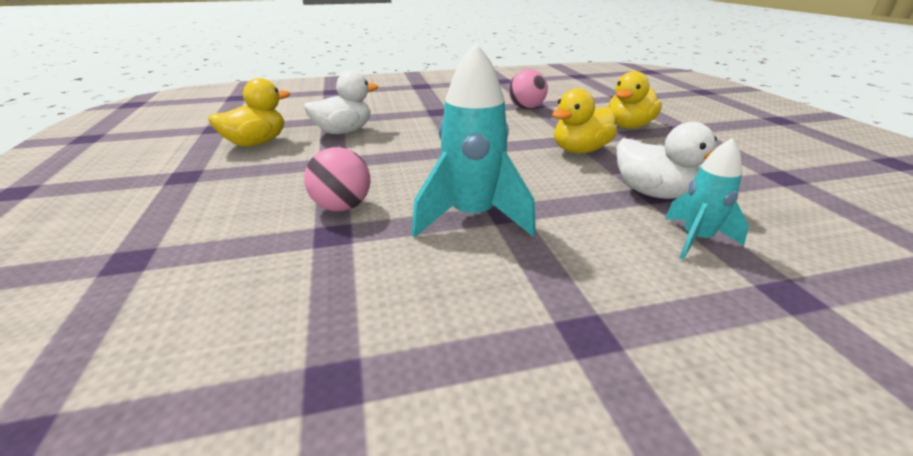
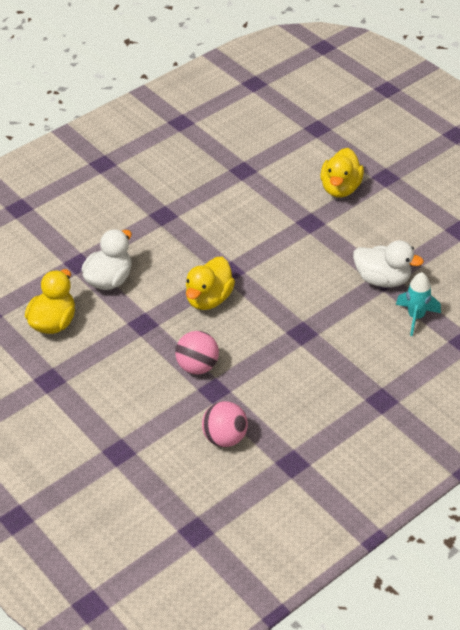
camera: 25 degrees left, 15 degrees up
(472, 217) = (285, 345): turquoise rocket -> none
(526, 108) = (240, 182): pink ball -> pink ball (225, 438)
(580, 150) = (317, 242): yellow duck -> yellow duck (209, 299)

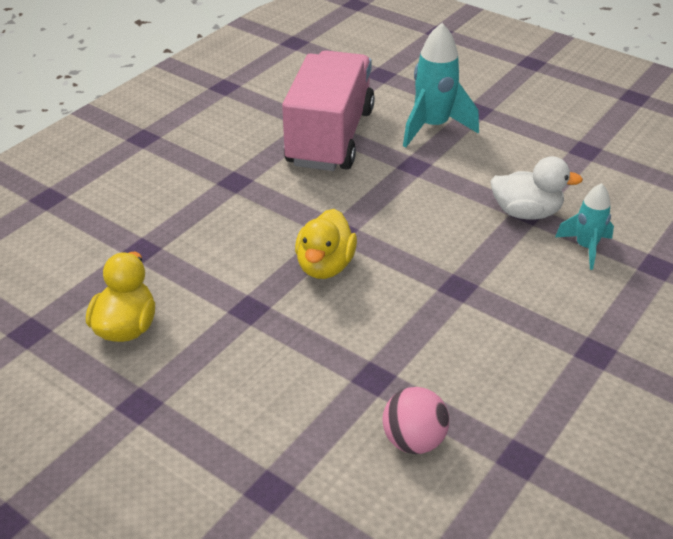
camera: 15 degrees left, 5 degrees down
(109, 280) = (188, 263): white duck -> none
(197, 366) = (340, 351): pink ball -> none
(252, 185) = (330, 137): none -> pink truck
(340, 188) = (433, 127): yellow duck -> turquoise rocket

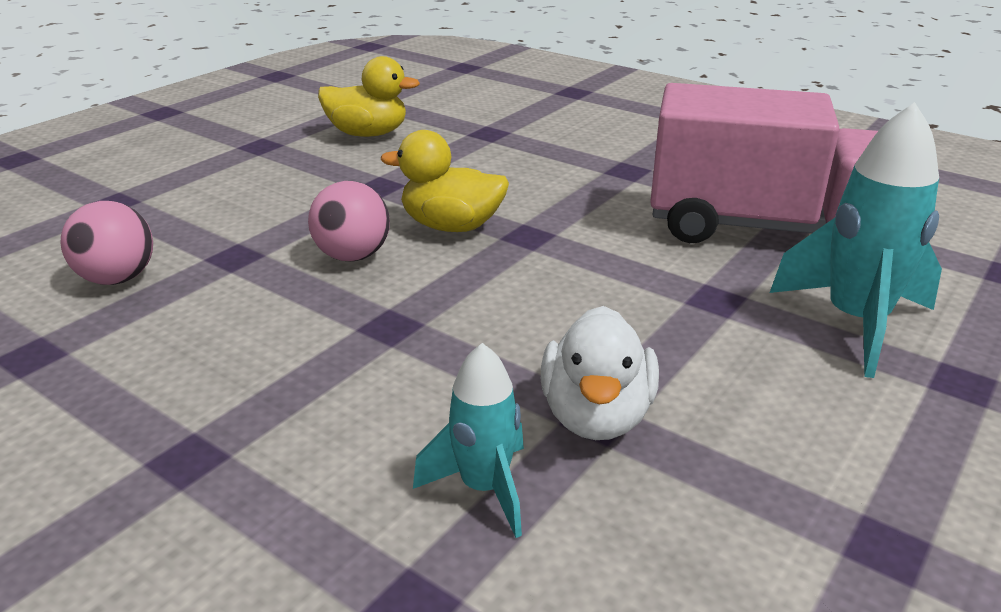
camera: 90 degrees right, 10 degrees down
(371, 312) = (353, 256): none -> pink ball

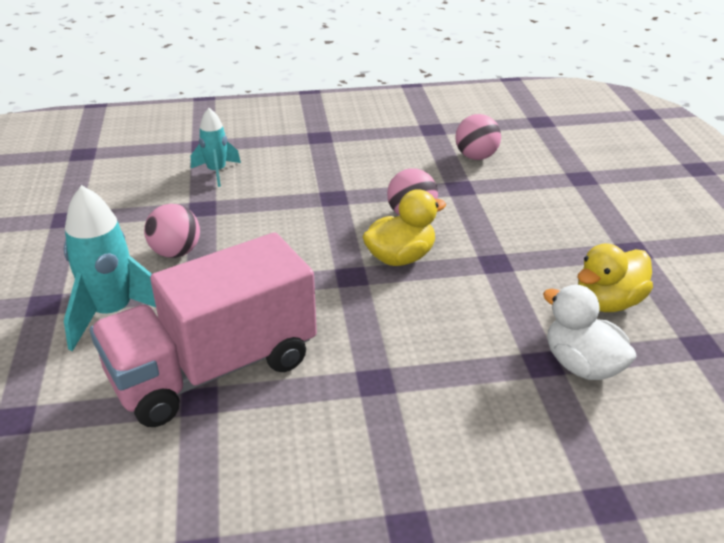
camera: 135 degrees right, 5 degrees up
(596, 416) = (203, 208): white duck -> white duck (582, 365)
(710, 361) = (176, 252): none -> pink ball

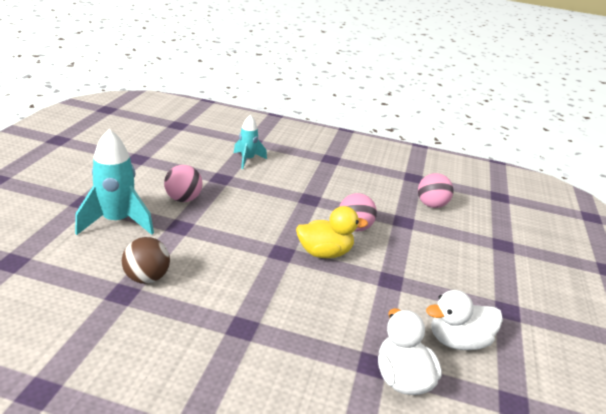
camera: 20 degrees right, 5 degrees down
(213, 369) = (147, 278): pink truck -> brown ball
(608, 302) = (457, 340): yellow duck -> white duck

